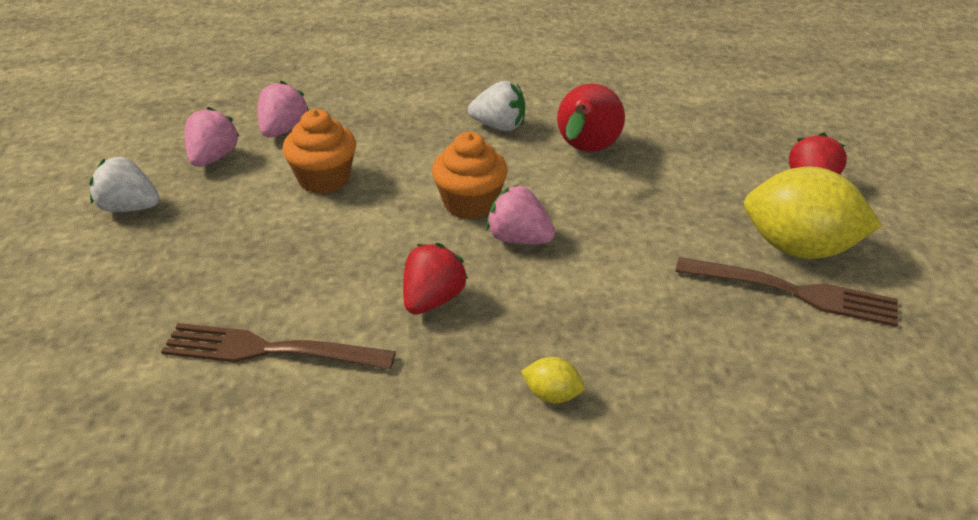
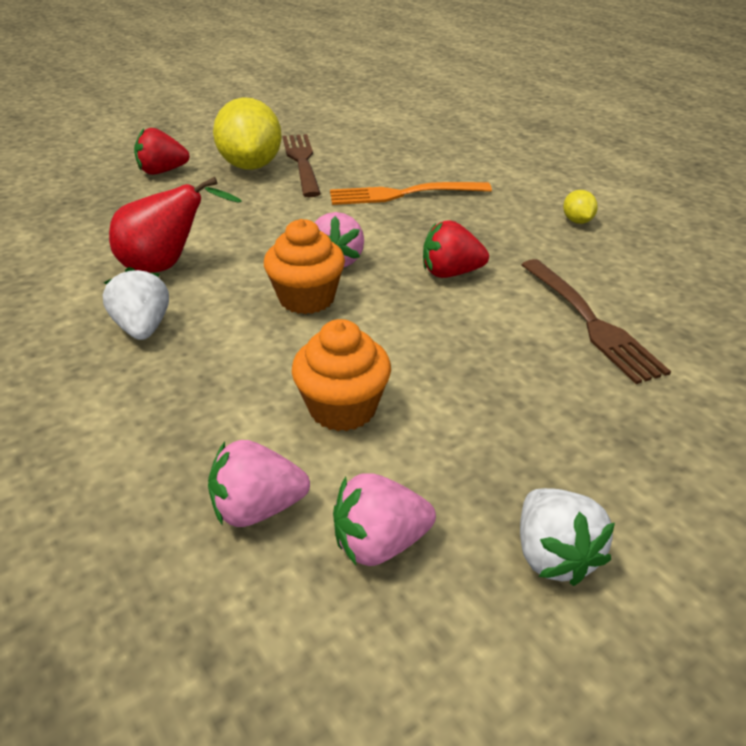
camera: 120 degrees left, 0 degrees up
(552, 395) = (480, 208): yellow lemon -> yellow lemon (577, 221)
(639, 342) = (402, 194): none -> orange fork

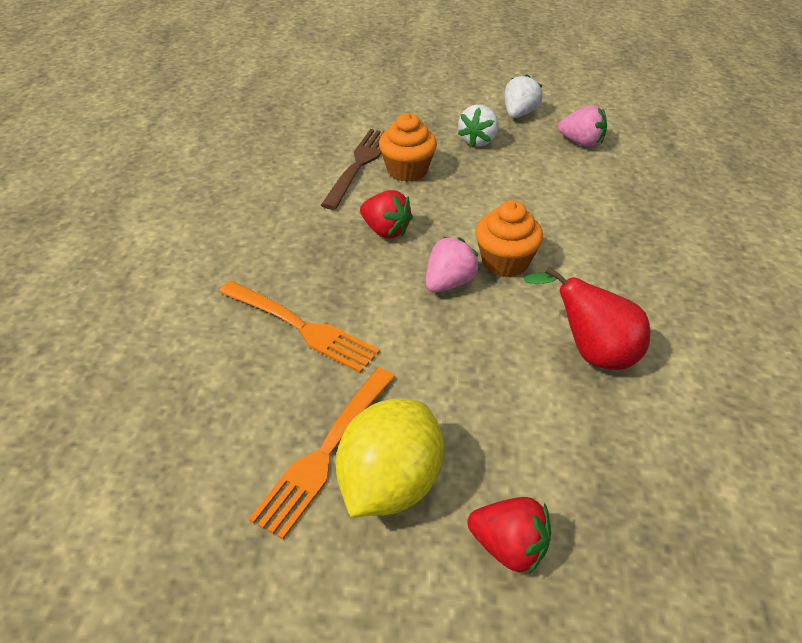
camera: 140 degrees left, 5 degrees up
(143, 328) = (639, 297): white strawberry -> white strawberry (478, 141)
(257, 508) = (624, 173): pink strawberry -> none
(302, 161) = (325, 453): brown fork -> orange fork
(343, 408) = (549, 190): orange cupcake -> orange cupcake (407, 170)
(577, 221) = (230, 222): yellow lemon -> none

